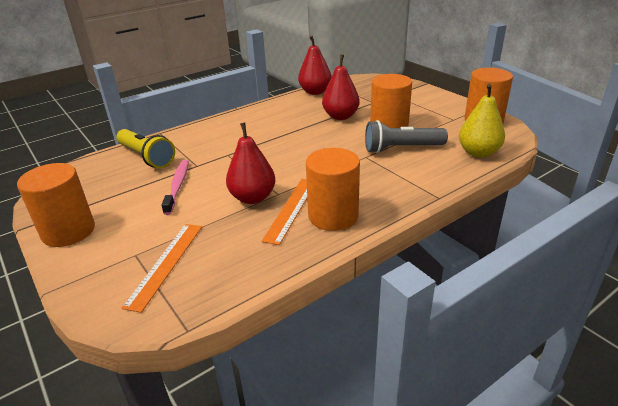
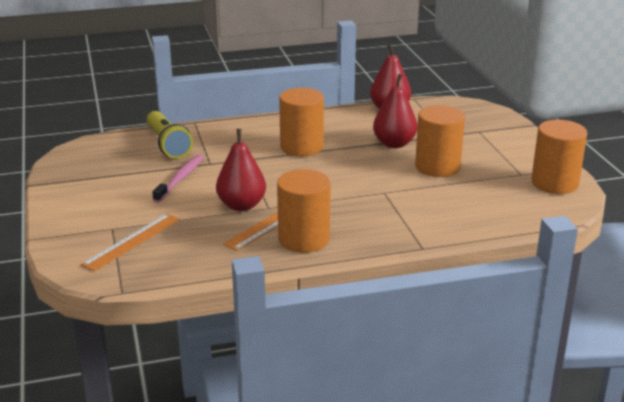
camera: 20 degrees right, 5 degrees down
(68, 231) = (67, 196): orange cylinder -> orange cylinder (301, 147)
(401, 148) = (429, 192): grey flashlight -> none
(478, 153) = (510, 216): yellow pear -> none

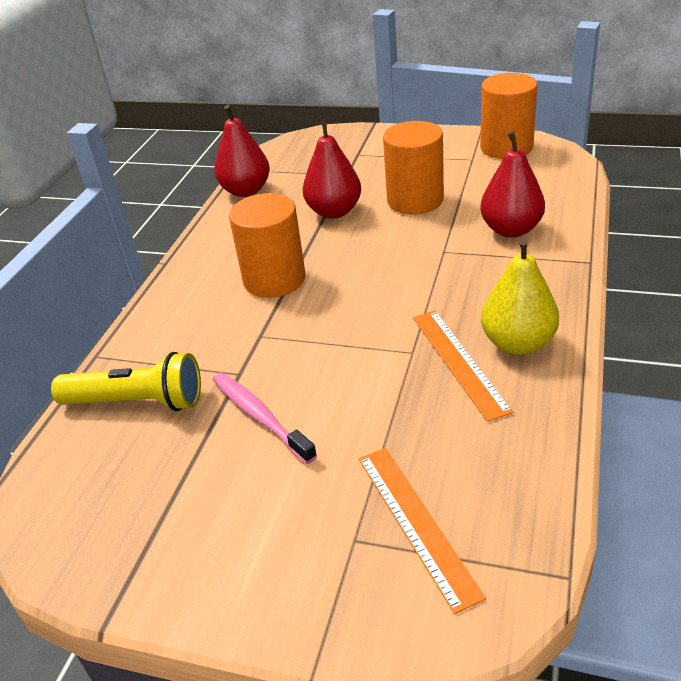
camera: 55 degrees left, 10 degrees up
(241, 205) = (390, 374): red pear -> red pear (511, 230)
(304, 239) = (518, 343): orange cylinder -> yellow pear

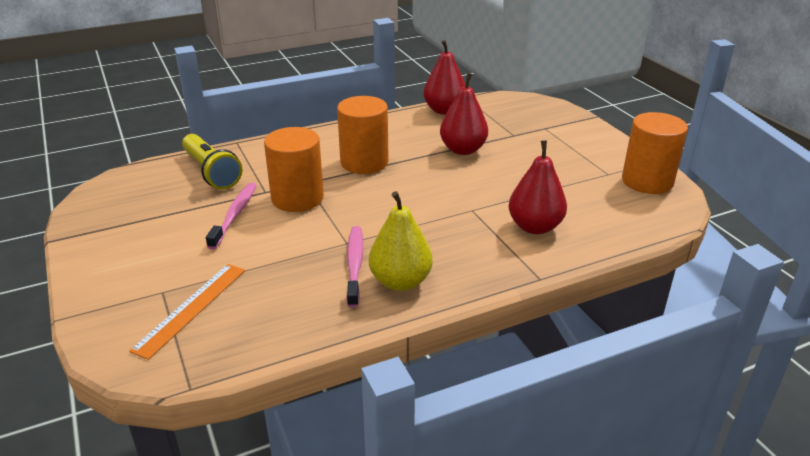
camera: 45 degrees right, 5 degrees down
(415, 200) = (518, 173): orange cylinder -> orange cylinder (297, 198)
(459, 362) = (355, 265): orange ruler -> pink toothbrush

